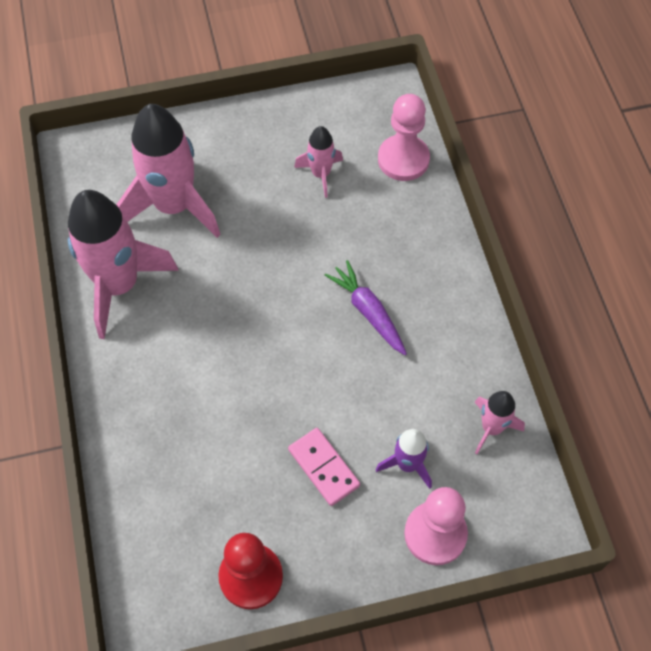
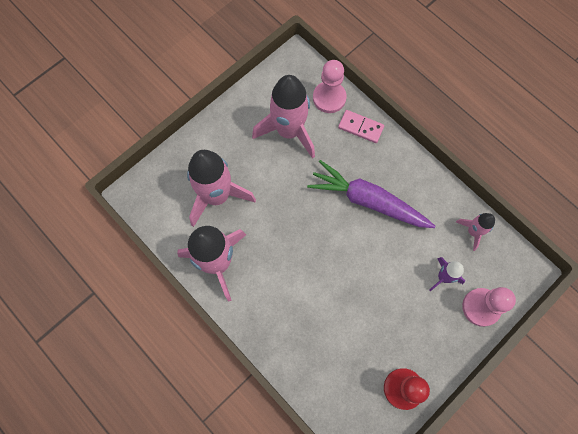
camera: 30 degrees left, 10 degrees up
(321, 174) = (289, 131): pink rocket -> pink rocket, size x2.03
(323, 468) = (401, 305): pink domino -> pink domino (360, 127)
(368, 312) = (368, 201): purple carrot -> purple carrot, size x1.72

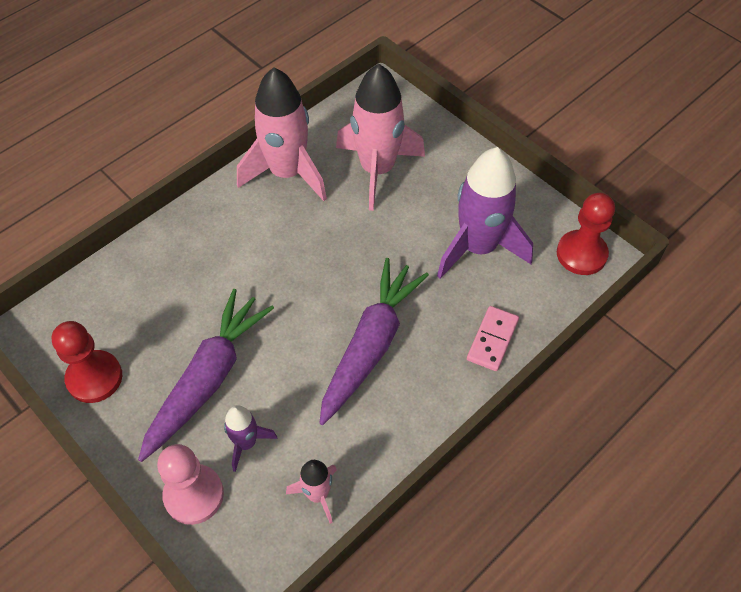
camera: 90 degrees right, 15 degrees down
(289, 131) = (478, 247): pink rocket -> purple rocket
(294, 70) = (581, 254): none -> red pawn
(329, 98) = (539, 299): pink pawn -> none
(399, 307) = (208, 379): none -> purple carrot

